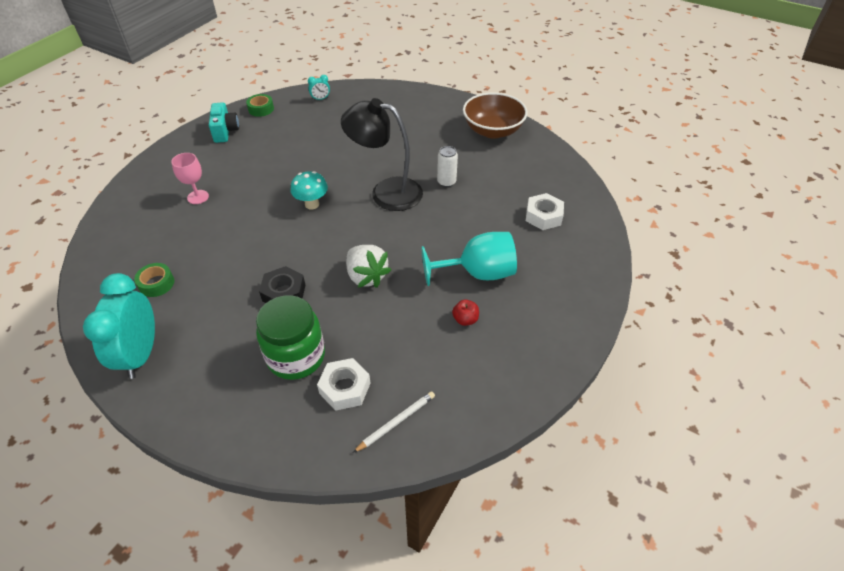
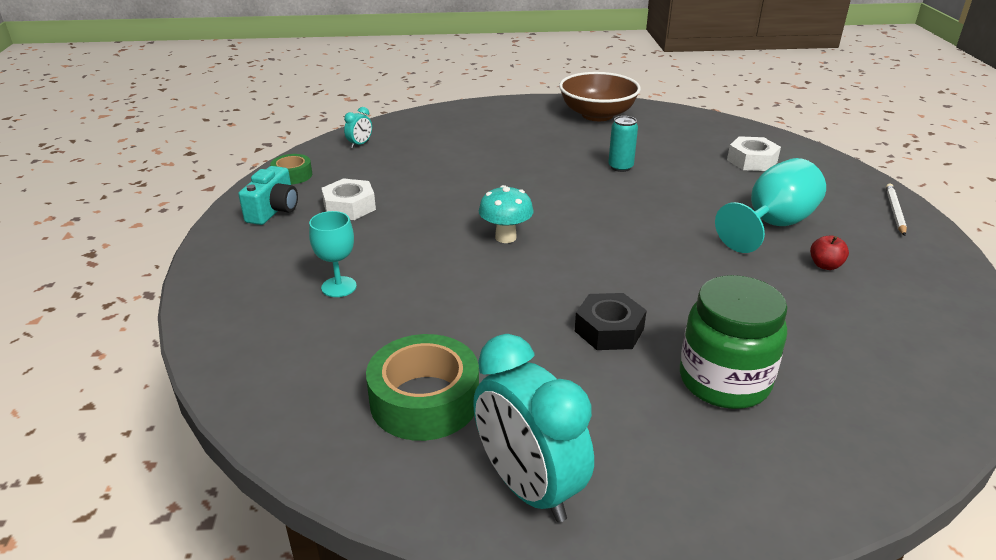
camera: 35 degrees left, 15 degrees down
(156, 284) = (424, 400): green tape -> green tape, size x1.83
(198, 197) = (339, 287): pink goblet -> turquoise goblet
(225, 131) = (273, 210): turquoise camera -> turquoise camera turned 60 degrees clockwise
(345, 388) = (821, 381): white nut -> white nut (349, 207)
(366, 276) = (673, 274): white strawberry -> none
(386, 192) = (572, 196): black lamp -> none
(396, 422) = (917, 381): white pencil -> white pencil (895, 211)
(446, 182) = (620, 167): white can -> turquoise can

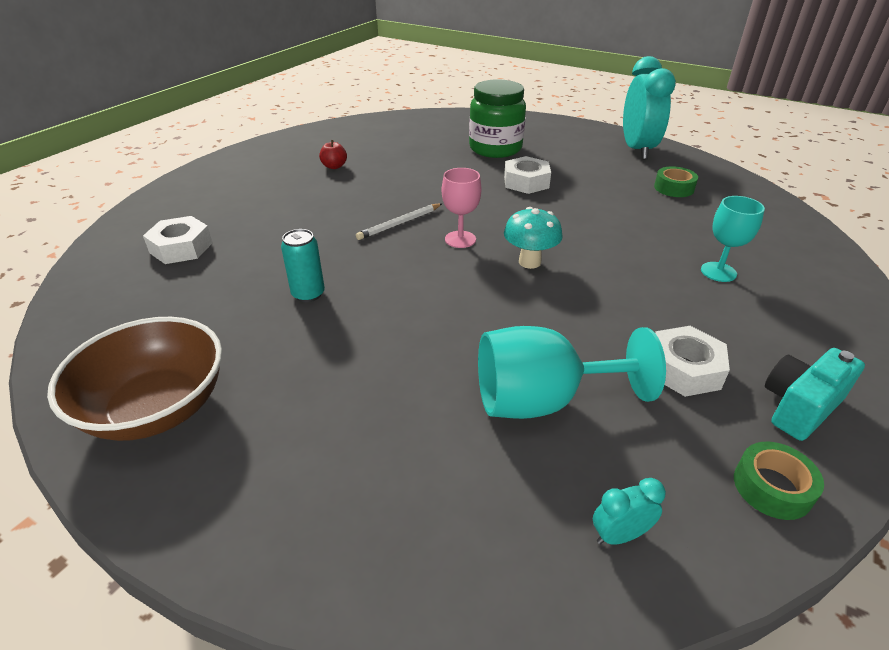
camera: 145 degrees left, 5 degrees up
(424, 400) = (674, 188): green tape -> green tape, size x0.55
(582, 235) = (460, 239): none -> pink goblet
(609, 330) = (526, 182): black nut -> white nut
(772, 225) = (306, 195): turquoise goblet -> turquoise goblet (542, 400)
(895, 211) = (208, 174): white pencil -> white pencil (399, 223)

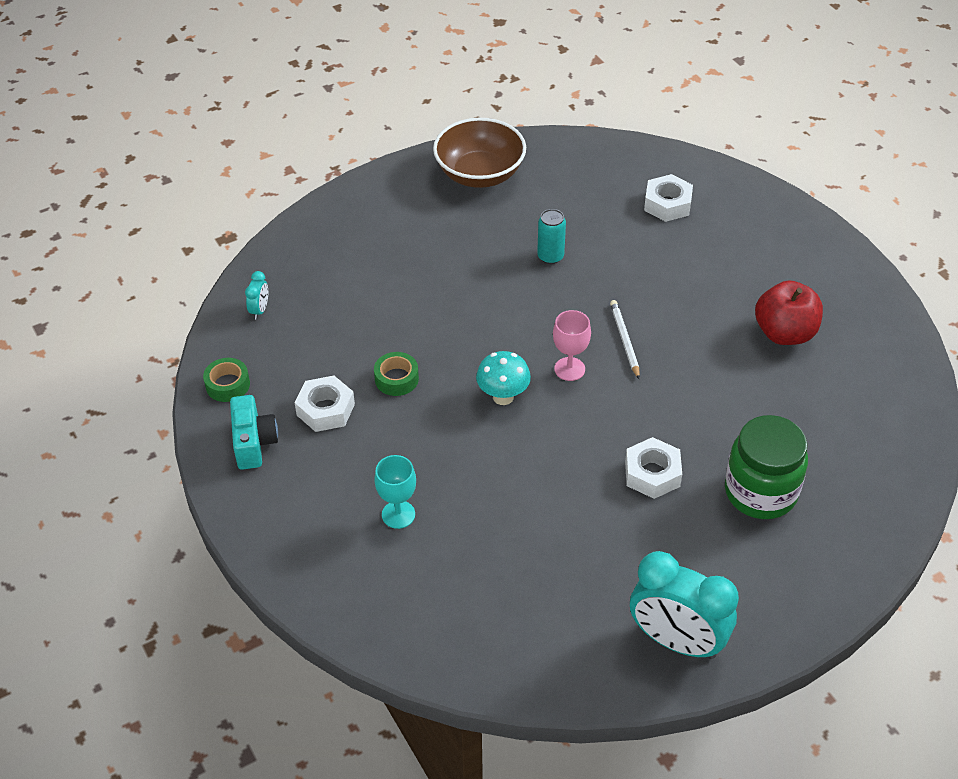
camera: 120 degrees right, 10 degrees up
(334, 166) = (784, 333): red apple -> red apple, size x2.06
(542, 400) = (359, 326): turquoise goblet -> none
(674, 188) = (556, 600): green tape -> green tape (396, 379)

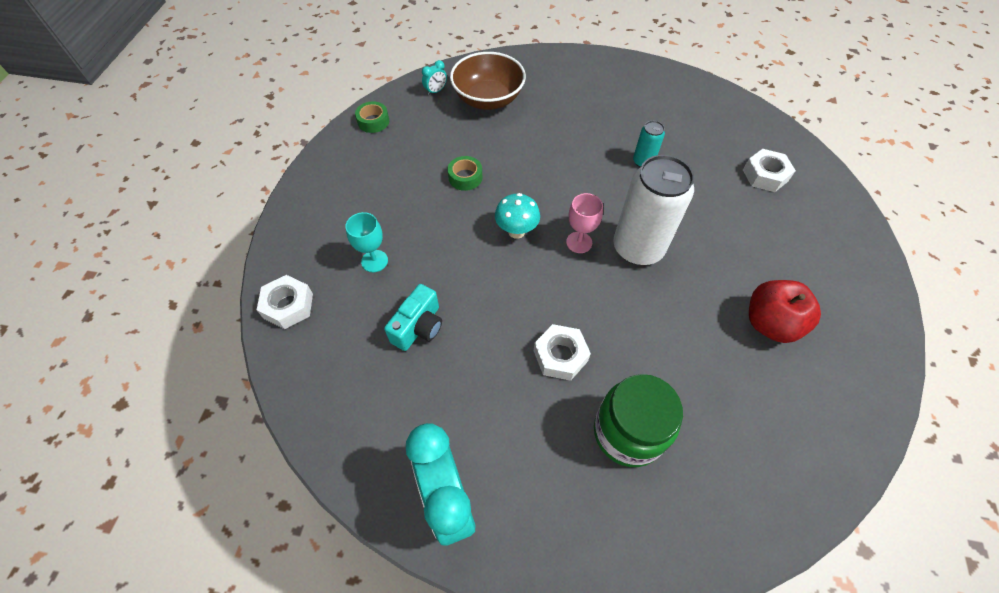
camera: 40 degrees right, 10 degrees up
(253, 443) = (349, 162): turquoise camera -> turquoise camera (419, 327)
(325, 409) = (406, 169): white nut -> white nut (288, 306)
(480, 174) = (649, 86): brown bowl -> brown bowl (488, 99)
(625, 340) = (638, 248): white pencil -> white can

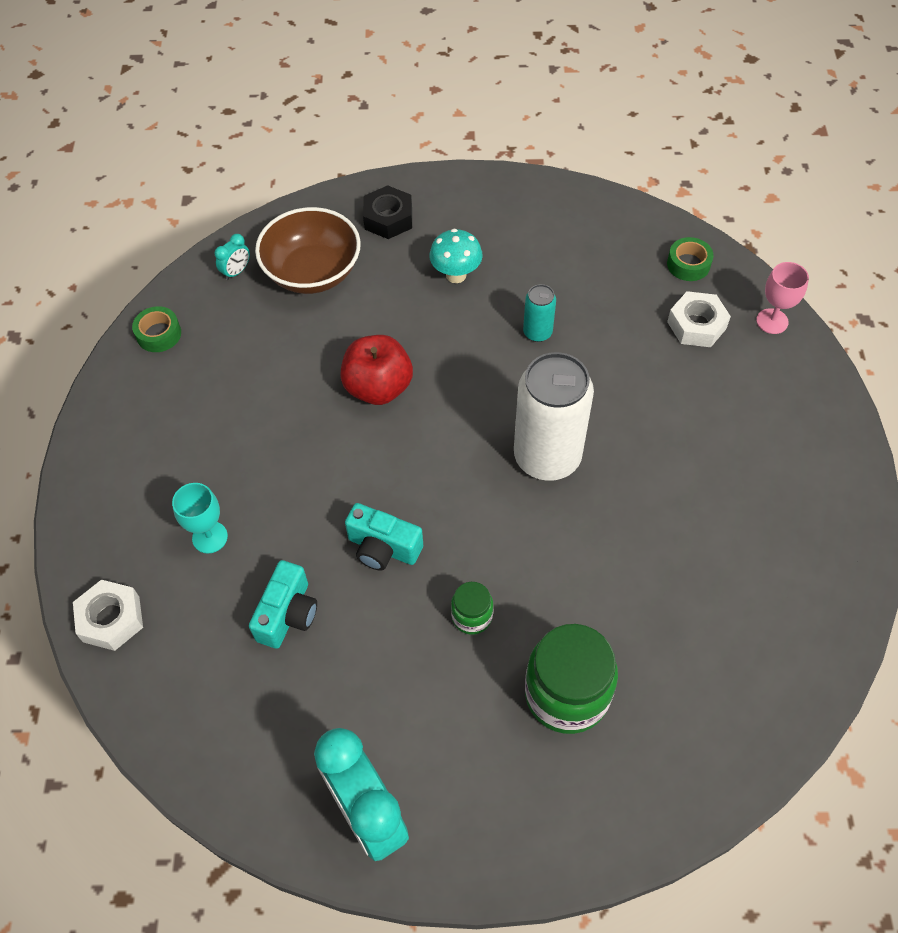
camera: 10 degrees left, 0 degrees up
(465, 177) = (305, 397): green tape -> green tape (688, 264)
(501, 292) = (383, 548): none -> turquoise camera
(516, 231) = (388, 462): turquoise mushroom -> turquoise mushroom (456, 275)
(547, 74) = (388, 218): none -> black nut
(560, 356) = (472, 616): white nut -> green jar
(579, 242) = (471, 462): pink goblet -> pink goblet (772, 321)
(770, 323) = (719, 526): red apple -> red apple (378, 387)

